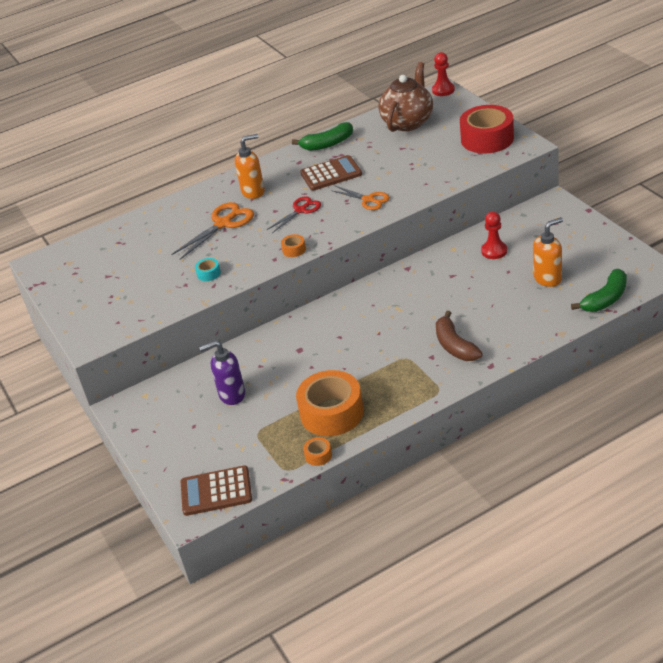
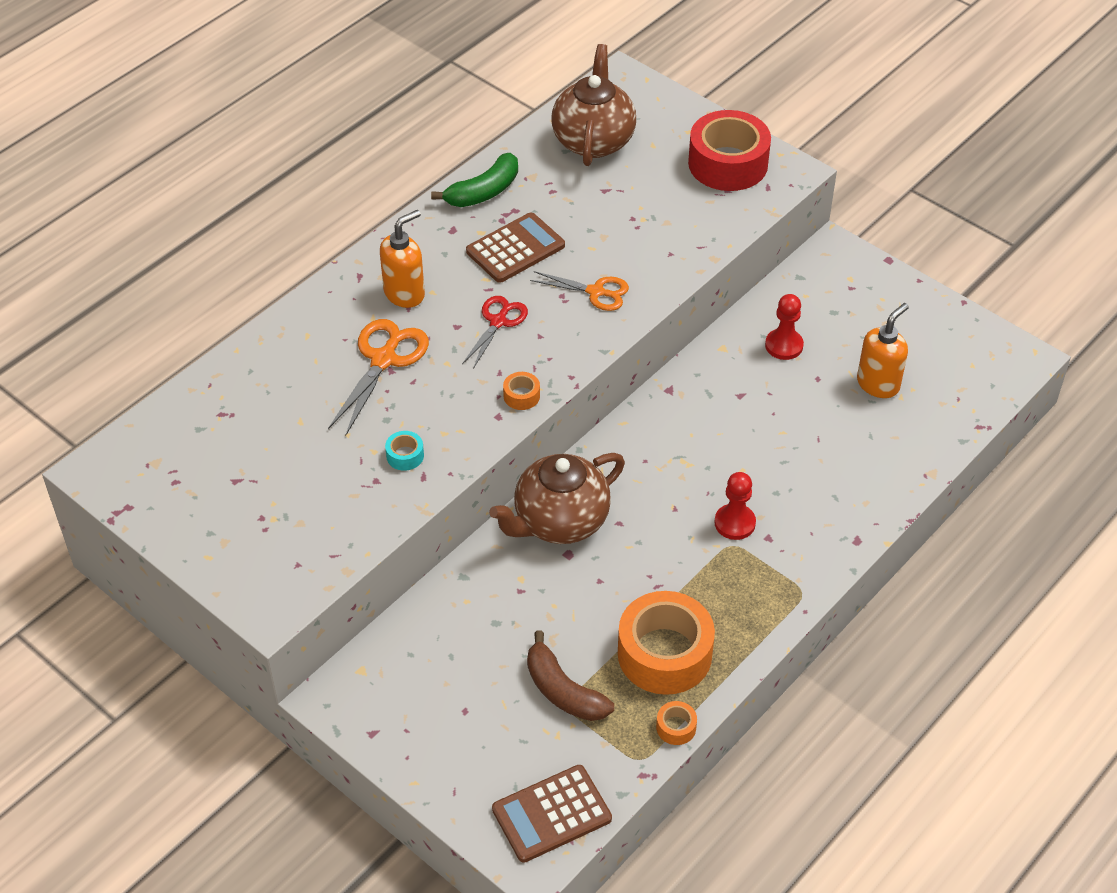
camera: 25 degrees left, 10 degrees up
(231, 395) = (499, 648): purple soap dispenser -> none
(303, 331) = (559, 521): none -> brown teapot
(443, 90) = (622, 75): red pawn -> red pawn (734, 523)
(455, 346) = (794, 515): brown banana -> brown banana (563, 691)
(605, 299) = (969, 409): green banana -> none

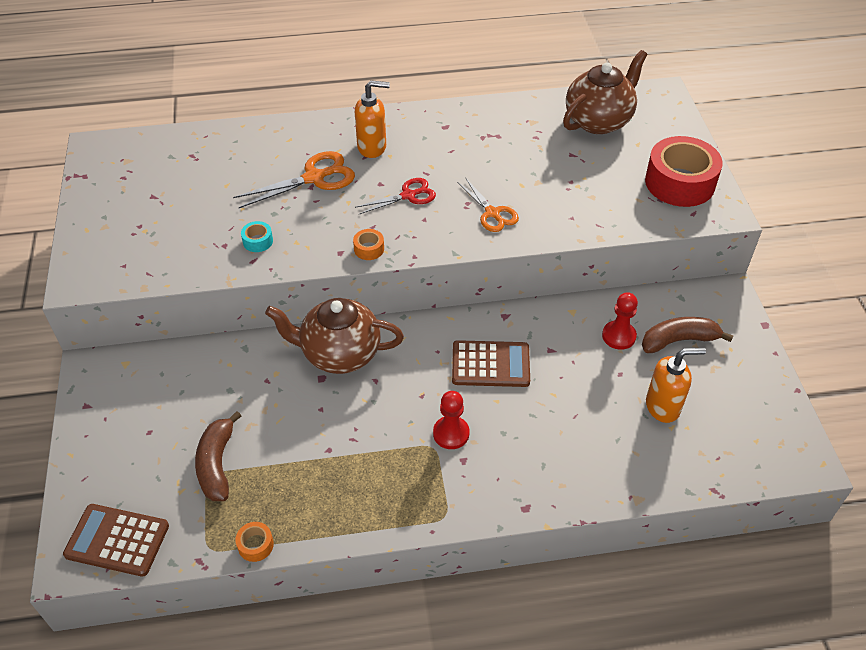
camera: 40 degrees right, 0 degrees up
(484, 192) = (491, 115): green banana -> none
(515, 249) = (471, 158): brown calculator -> brown calculator (490, 364)
(664, 654) = (305, 488): orange tape -> none
(835, 318) = (678, 340): none -> brown banana

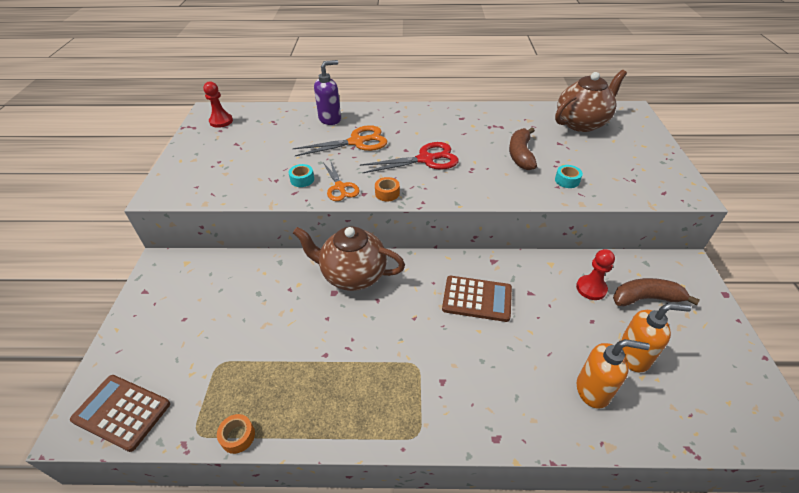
camera: 10 degrees right, 5 degrees down
(217, 464) = (228, 354): brown banana -> brown banana (520, 155)
(270, 145) = (330, 119): none -> purple soap dispenser
(372, 147) = (404, 126): orange soap dispenser -> orange soap dispenser (593, 390)
(408, 195) = (426, 159): red scissors -> red scissors, size x1.51
(451, 433) = (434, 355): red pawn -> red pawn (221, 121)
(492, 213) = (491, 177): orange scissors -> orange scissors (340, 187)
(582, 208) = (567, 180): none -> turquoise tape
(679, 182) = (650, 169): red tape -> none

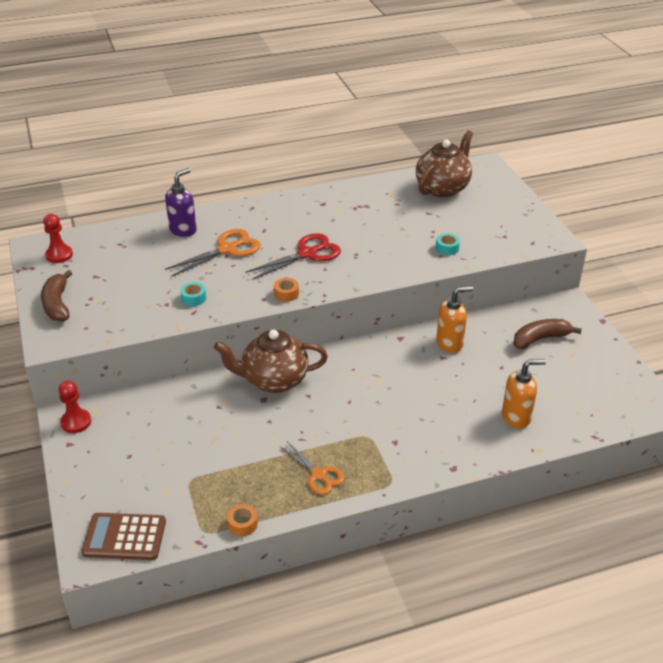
camera: 20 degrees left, 5 degrees down
(340, 187) = (237, 297): orange scissors -> orange scissors (318, 475)
(477, 299) = (398, 373): brown calculator -> none
(520, 155) = (396, 231): brown banana -> brown banana (57, 304)
(591, 288) = (493, 341): red pawn -> red pawn (76, 422)
(633, 356) = (540, 385): orange soap dispenser -> orange soap dispenser (450, 343)

